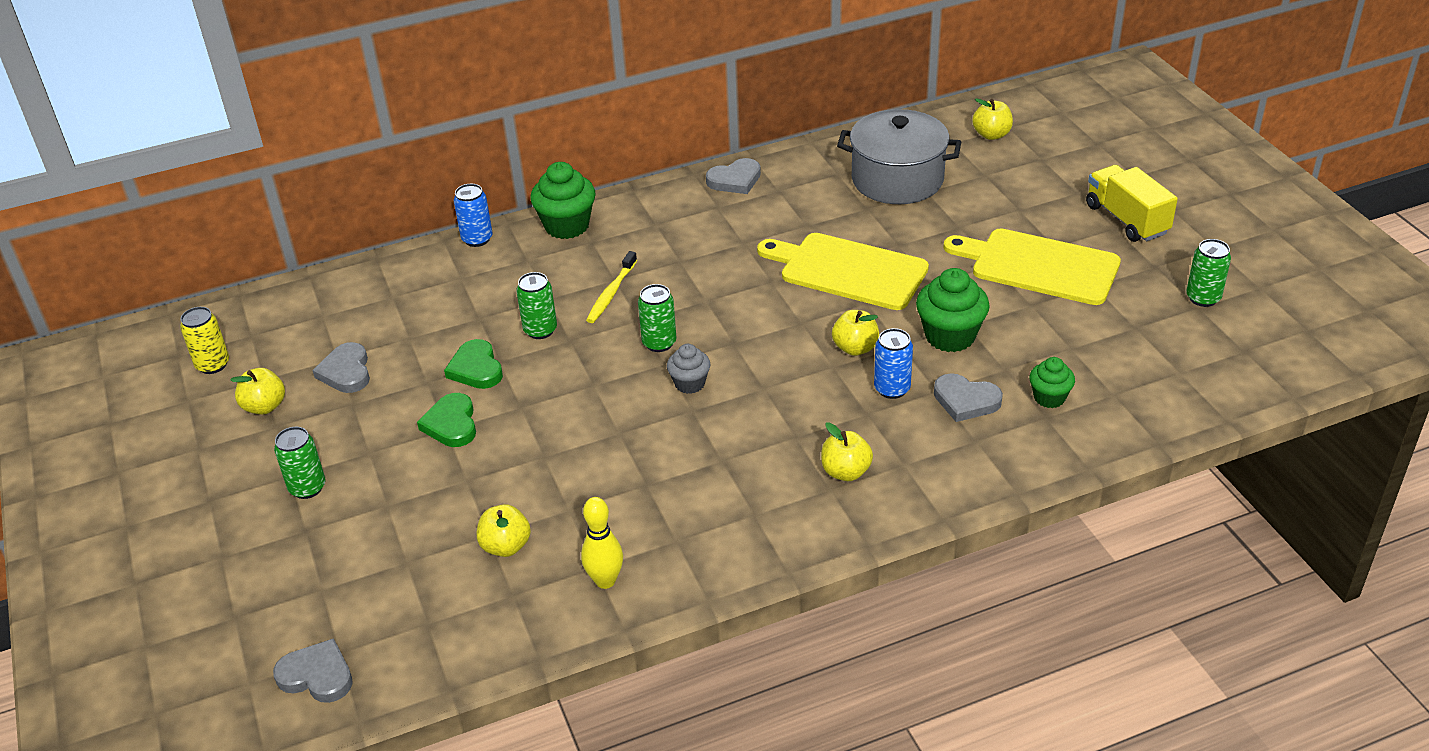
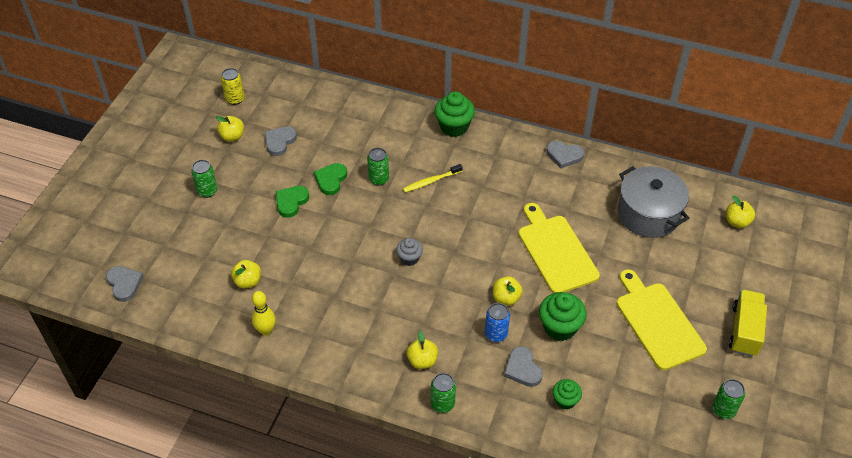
camera: 40 degrees right, 10 degrees up
(477, 239) = (406, 106): blue can -> none
(659, 343) = (421, 225): green can -> green can (442, 404)

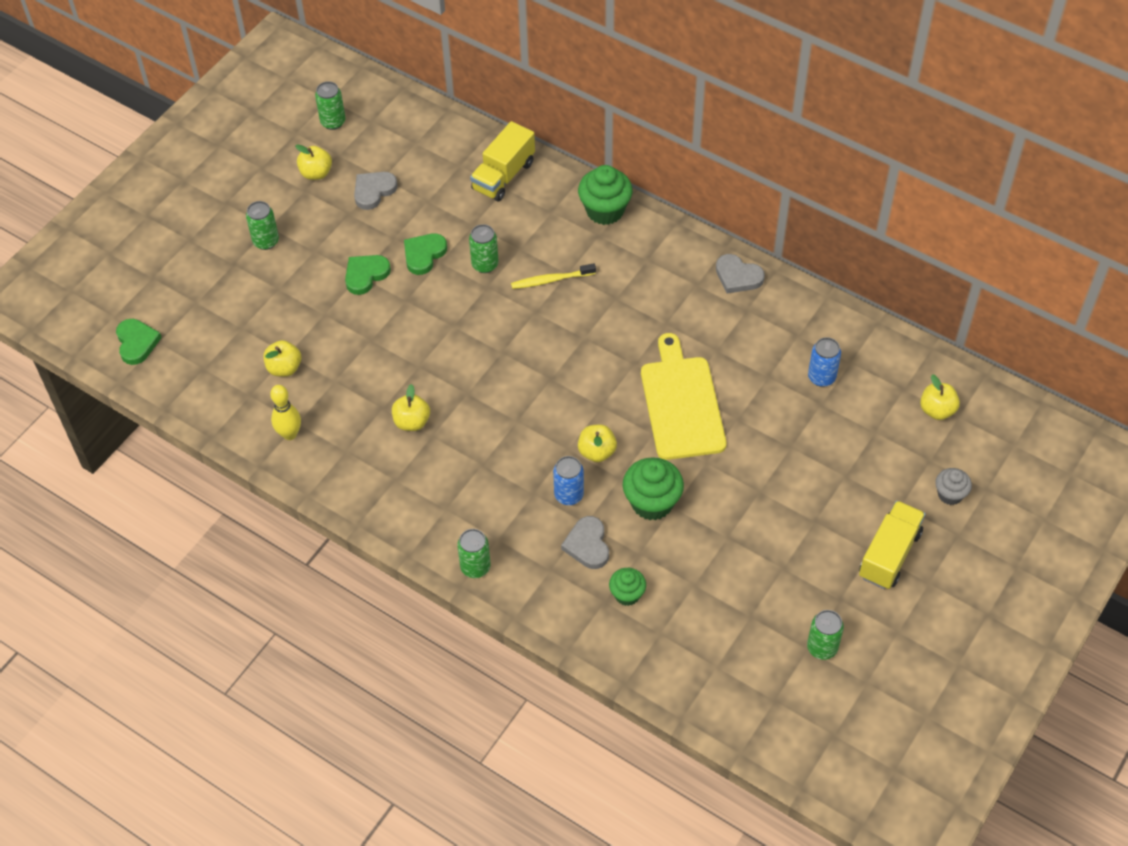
camera: 15 degrees right, 5 degrees up
(124, 284) = (137, 343): grey heart -> green heart
(235, 99) = (333, 122): yellow can -> green can
(372, 115) = (503, 176): none -> yellow truck
(409, 258) = (491, 377): grey cupcake -> grey cupcake (950, 494)
(422, 361) = (467, 509): yellow apple -> yellow apple (412, 422)
(648, 214) = (821, 377): grey pot -> blue can
(658, 322) = (780, 521): yellow cutting board -> none

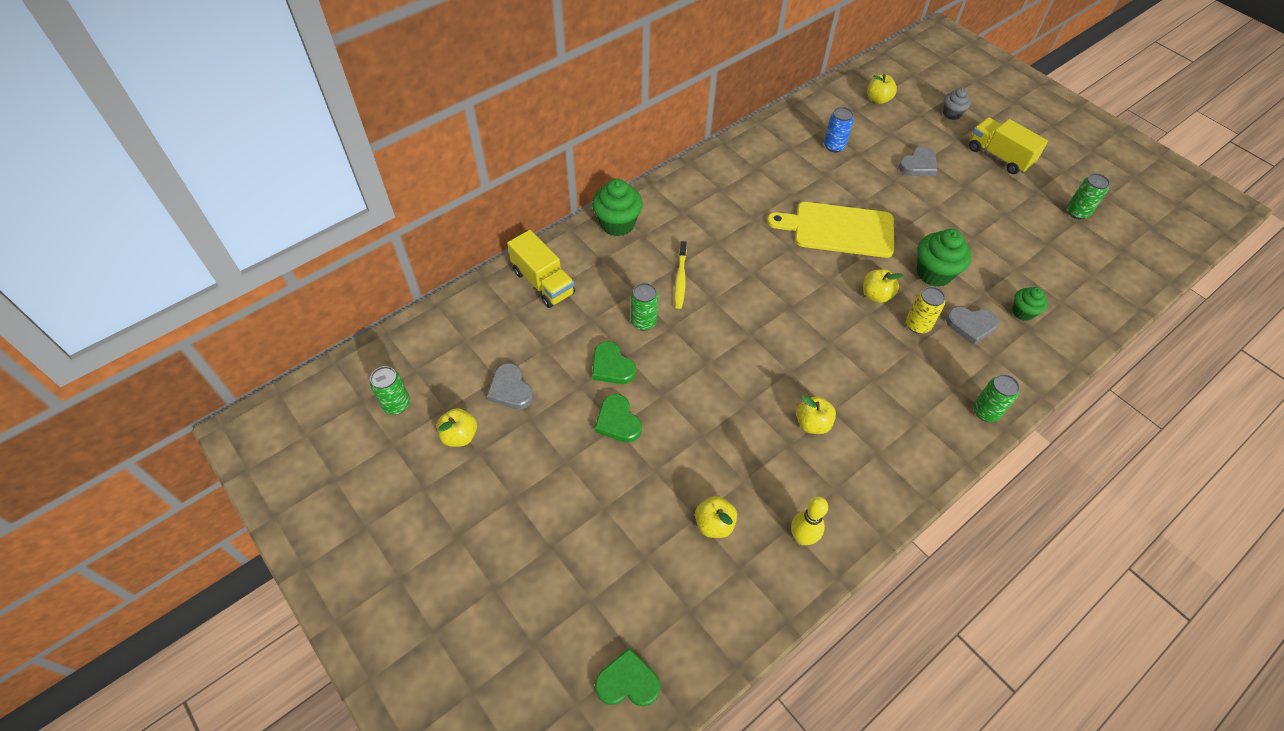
camera: 75 degrees left, 0 degrees up
(266, 241) = (533, 506): green can -> none
(569, 495) = (917, 325): blue can -> yellow can
(738, 276) = (721, 164): grey heart -> grey heart (918, 165)

